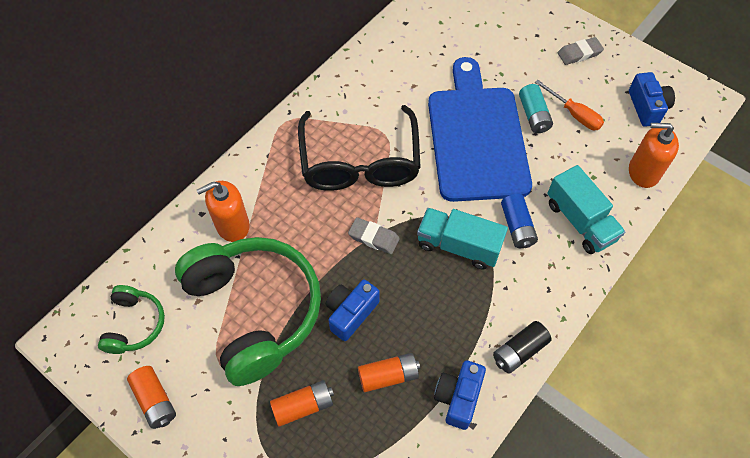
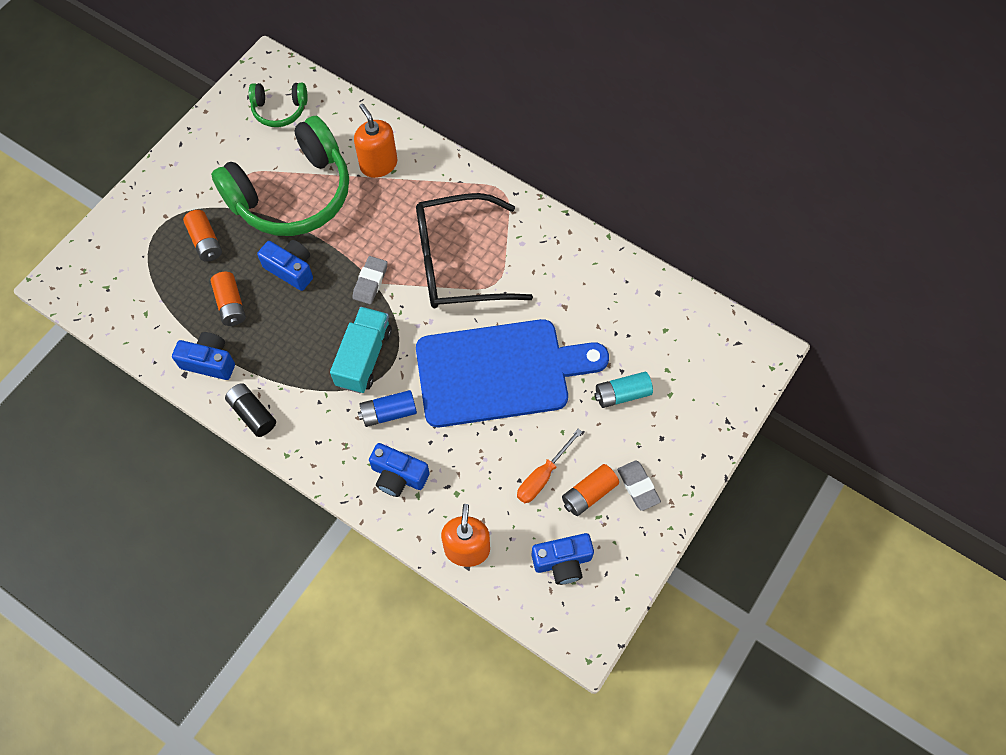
camera: 85 degrees right, 5 degrees up
(155, 400) = (213, 136): orange battery -> orange battery (589, 494)
(533, 115) = (536, 431): turquoise battery -> turquoise battery (622, 394)
(580, 221) = (398, 476): turquoise truck -> blue camera

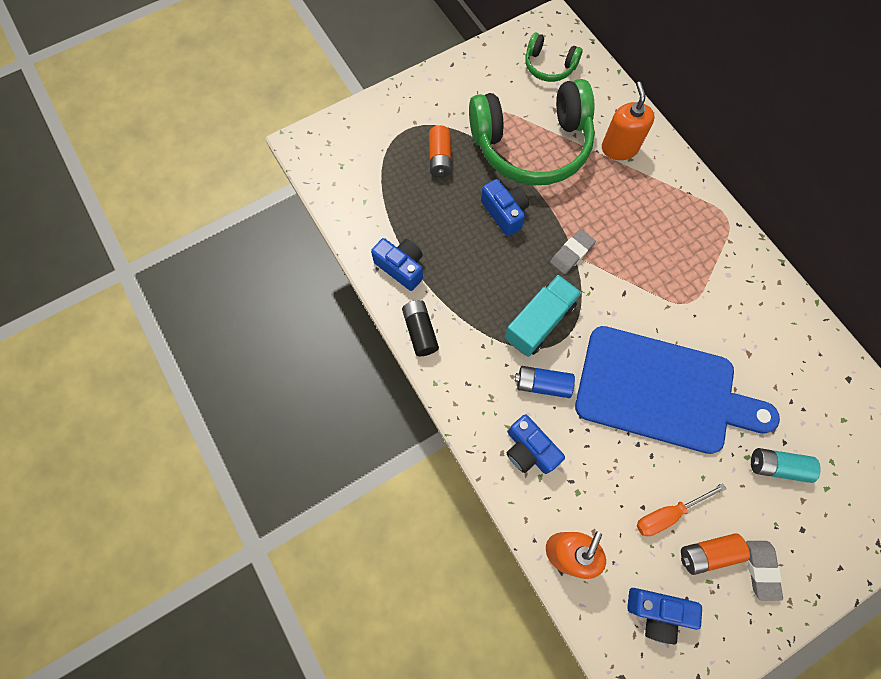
camera: 25 degrees right, 5 degrees up
(231, 304) = (440, 223): orange battery -> none
(458, 262) = (660, 268): black glasses -> none

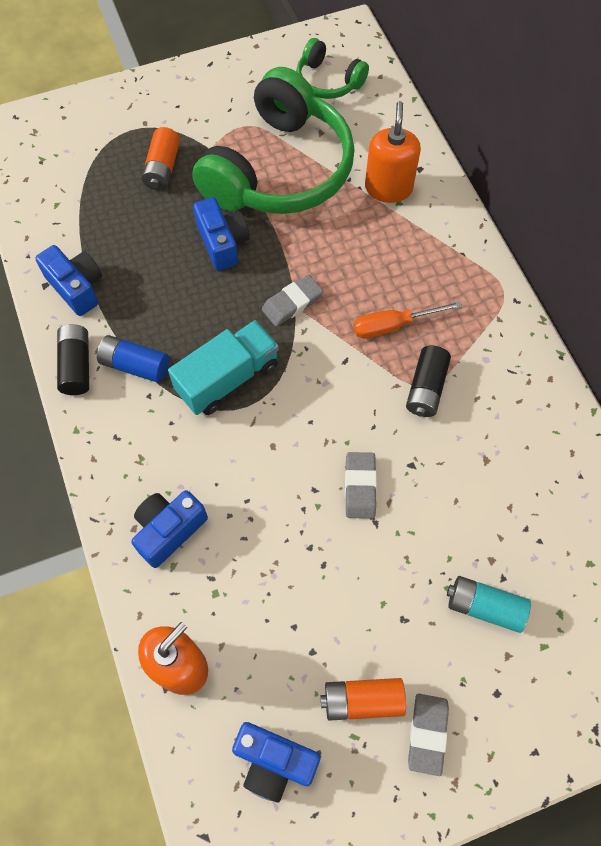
camera: 10 degrees right, 5 degrees down
(529, 450) = (169, 530): blue camera -> blue camera turned 75 degrees clockwise
(532, 146) = (279, 170): green headphones -> green headphones turned 60 degrees counterclockwise
(542, 384) = (209, 454): blue battery -> blue battery (135, 365)
(662, 391) = (360, 487): blue cutting board -> grey eraser
(667, 514) = (323, 641): orange screwdriver -> orange screwdriver (393, 325)
(690, 305) = (426, 388): none -> black battery

